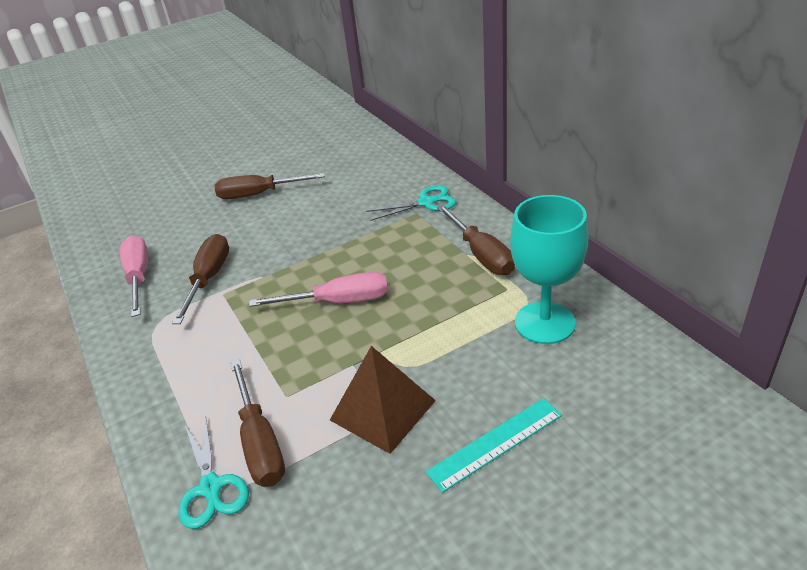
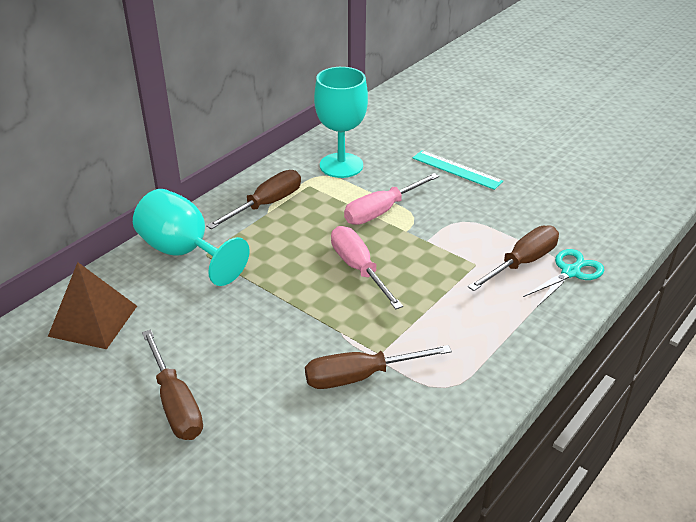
camera: 115 degrees left, 0 degrees up
(139, 277) = (380, 447): pink screwdriver -> pink screwdriver (381, 211)
(382, 410) = (459, 216): brown pyramid -> brown pyramid (93, 321)
(426, 202) = (184, 252): turquoise scissors -> turquoise goblet

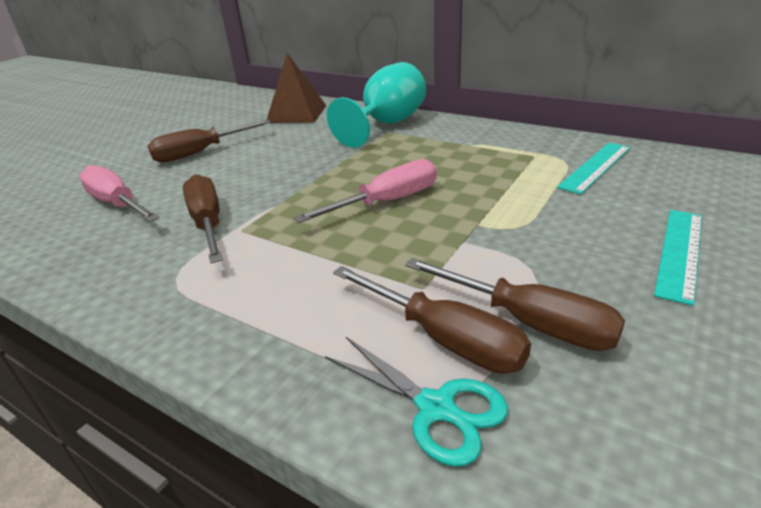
camera: 85 degrees right, 5 degrees down
(266, 204) = (481, 142): brown screwdriver -> brown screwdriver (529, 322)
(341, 165) = (595, 167): turquoise goblet -> turquoise ruler
(381, 211) = (512, 203): pink screwdriver -> pink screwdriver (117, 204)

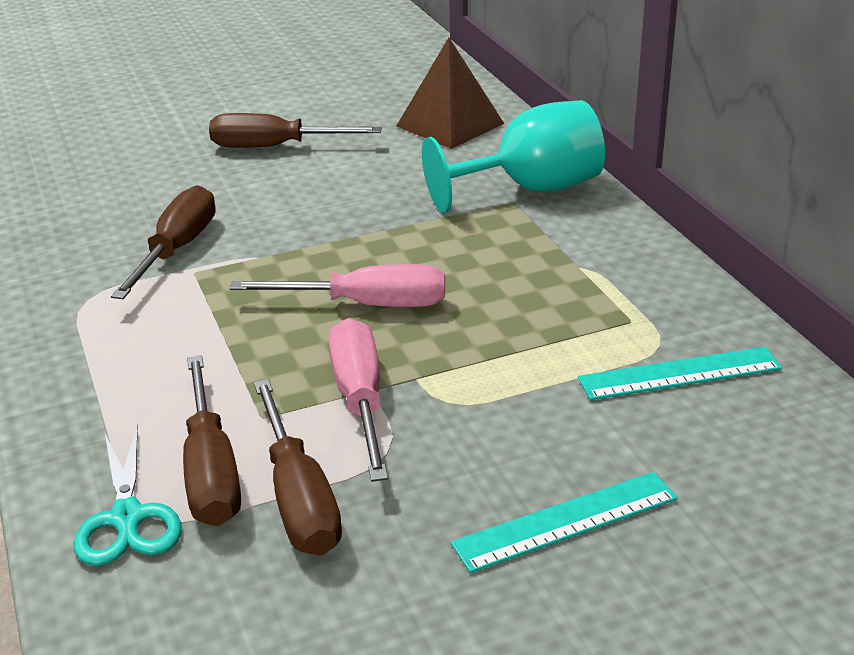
camera: 35 degrees right, 0 degrees up
(117, 204) = (130, 187): pink screwdriver -> pink screwdriver (360, 400)

